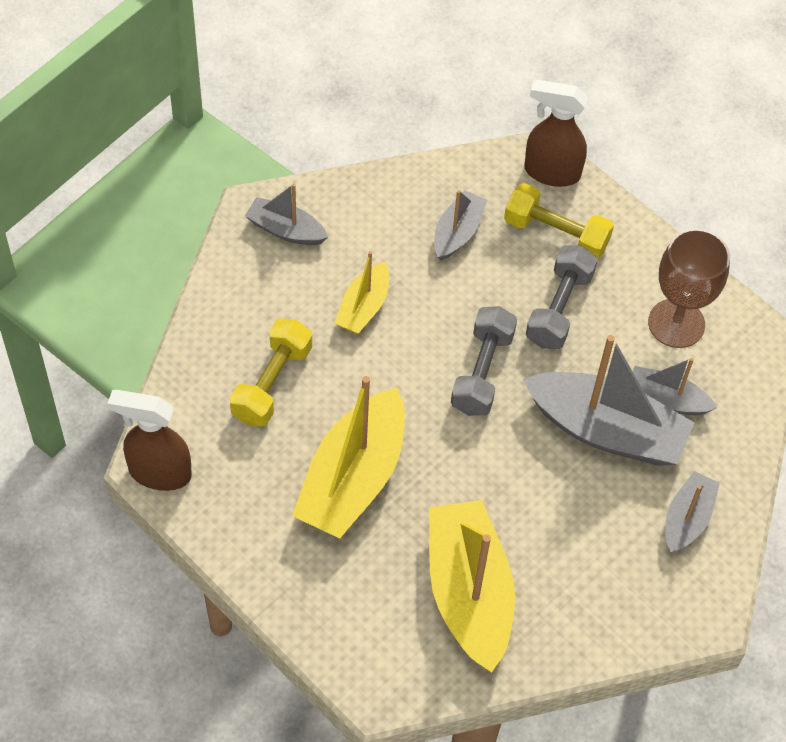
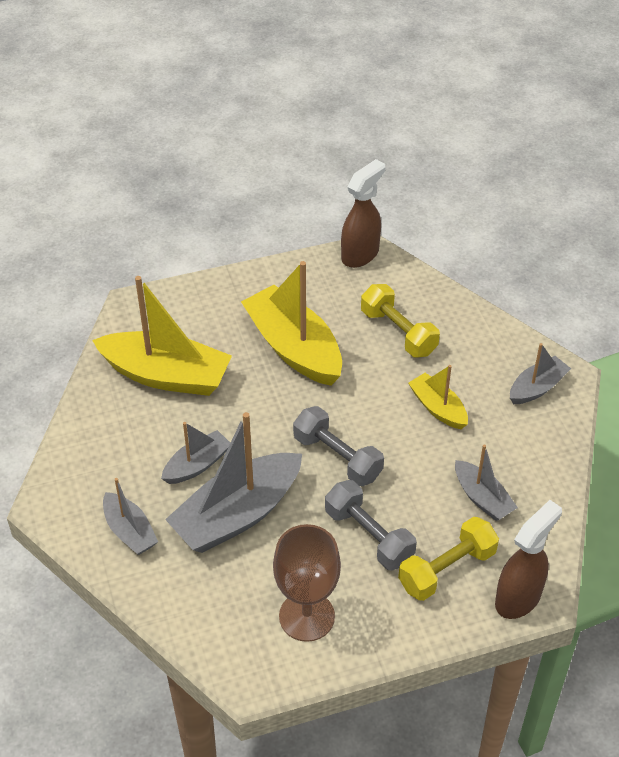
camera: 120 degrees right, 10 degrees down
(666, 399) = (239, 570): grey boat -> grey boat (197, 465)

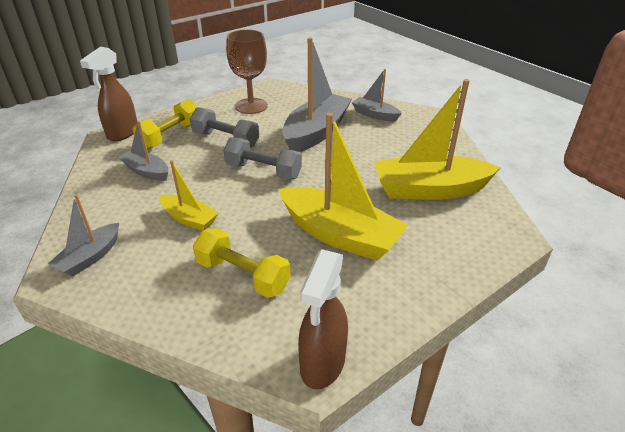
camera: 160 degrees right, 10 degrees down
(197, 465) = (360, 147): grey boat -> none

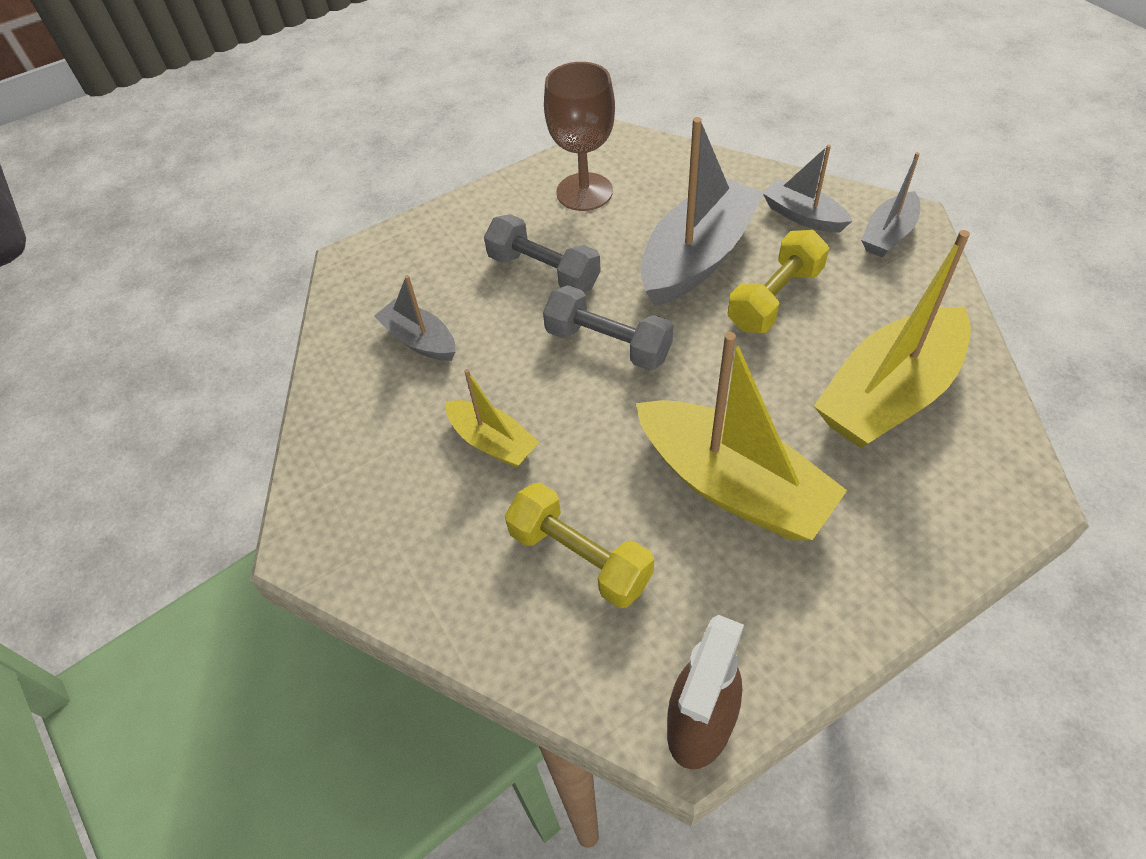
camera: 10 degrees right, 15 degrees up
(90, 257) = (351, 511): grey boat -> grey boat (888, 234)
(122, 133) = (373, 254): brown spray bottle -> none
(170, 136) = (452, 261): yellow dumbbell -> yellow dumbbell (775, 298)
(429, 190) = (889, 394): yellow boat -> yellow boat turned 45 degrees counterclockwise

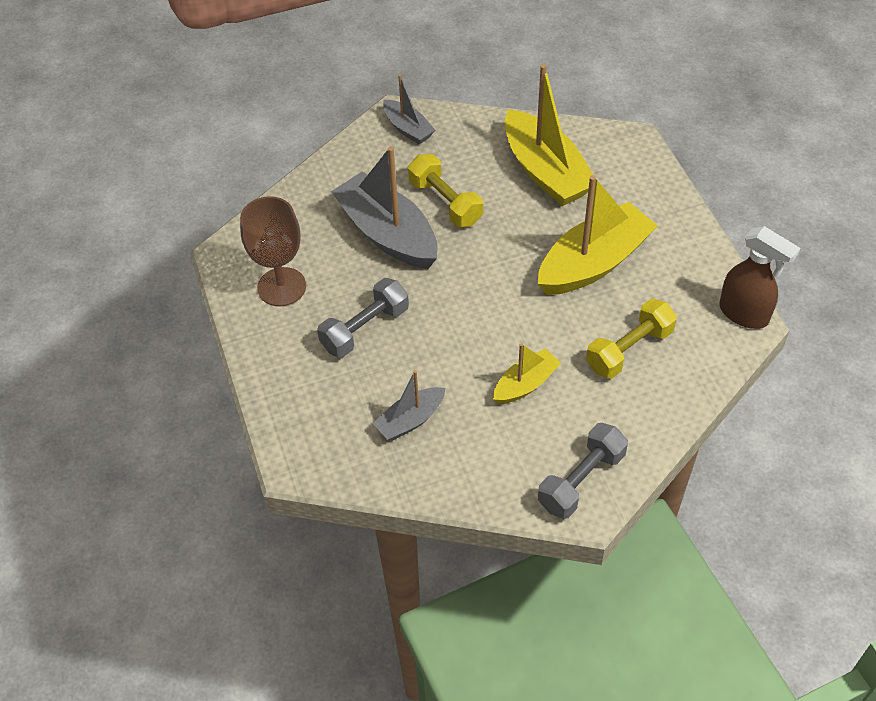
camera: 80 degrees left, 0 degrees up
(608, 344) = (455, 302): grey dumbbell -> grey dumbbell (581, 480)
(803, 216) = (370, 166): grey boat -> none

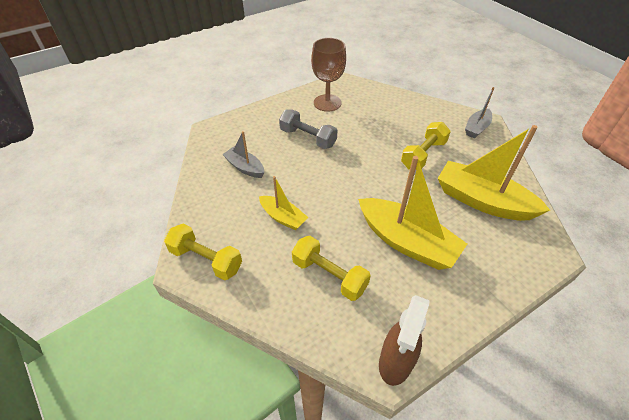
camera: 75 degrees right, 5 degrees down
(388, 234) = (384, 134): grey boat -> none
(545, 172) = (482, 201): yellow boat -> yellow boat turned 75 degrees clockwise
(581, 480) = (206, 260): grey dumbbell -> yellow dumbbell

